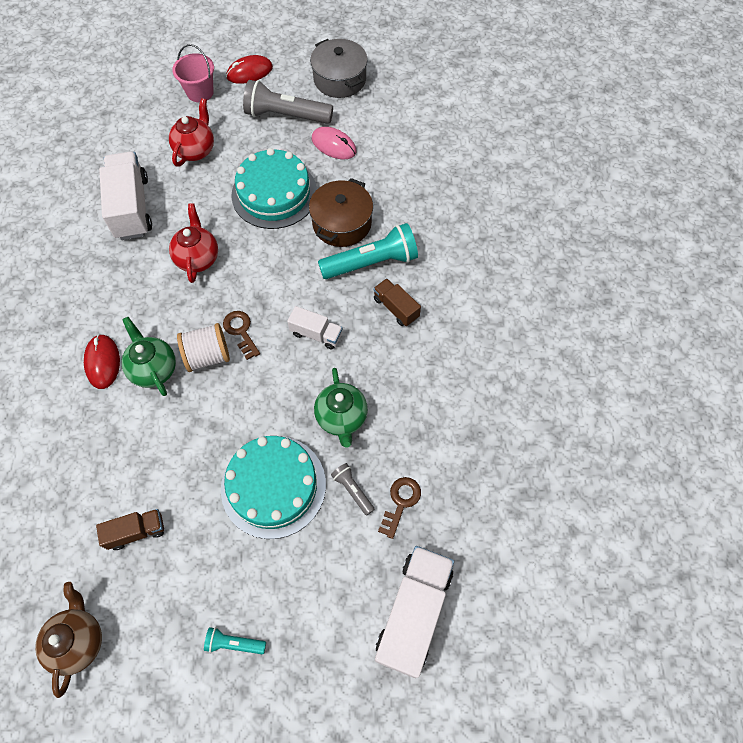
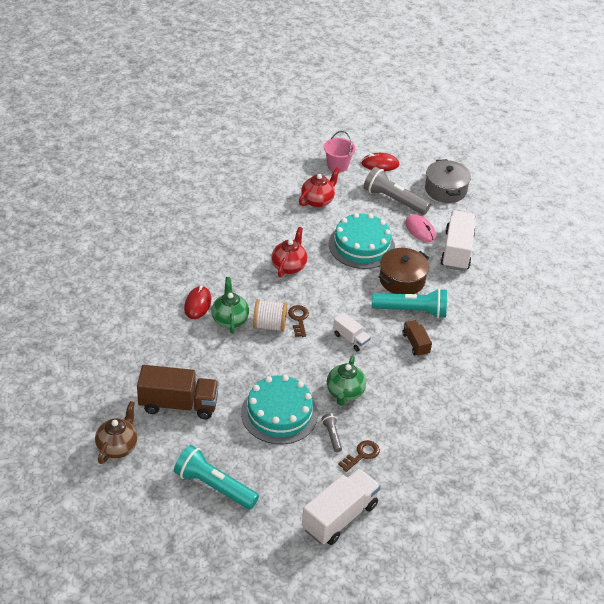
camera: 20 degrees right, 20 degrees down
(132, 208) = (257, 221): white truck -> white truck (457, 251)
(136, 532) = (178, 404): brown truck -> brown truck, size x1.87
(234, 643) = (214, 486): turquoise flashlight -> turquoise flashlight, size x2.08

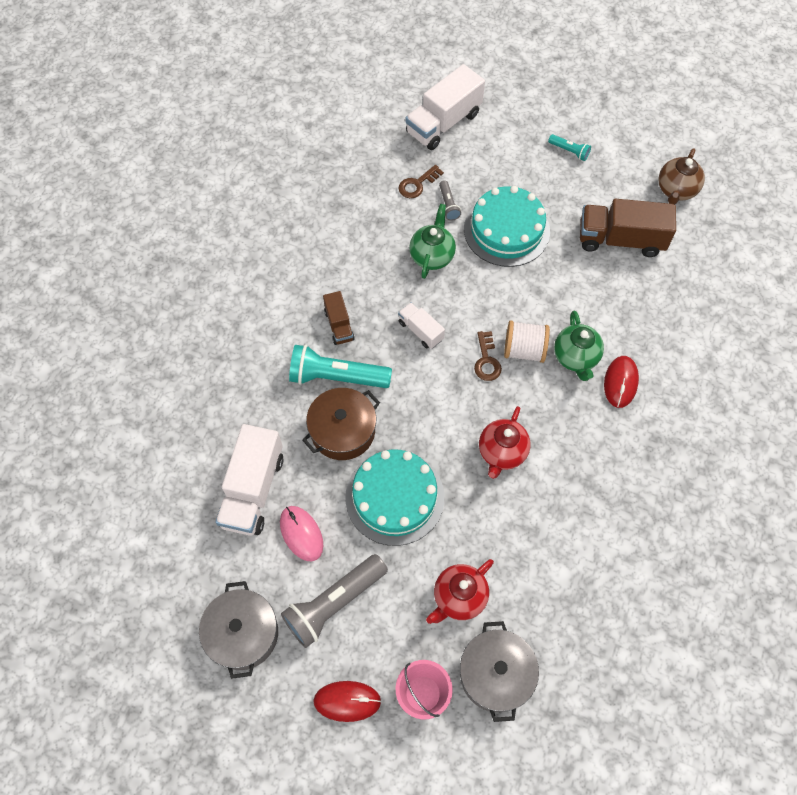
camera: 175 degrees left, 20 degrees up
(214, 486) = (569, 151): turquoise flashlight -> turquoise flashlight, size x0.48
(296, 171) = (495, 674): none -> grey pot
(393, 200) = (334, 603): grey flashlight -> grey flashlight turned 105 degrees clockwise

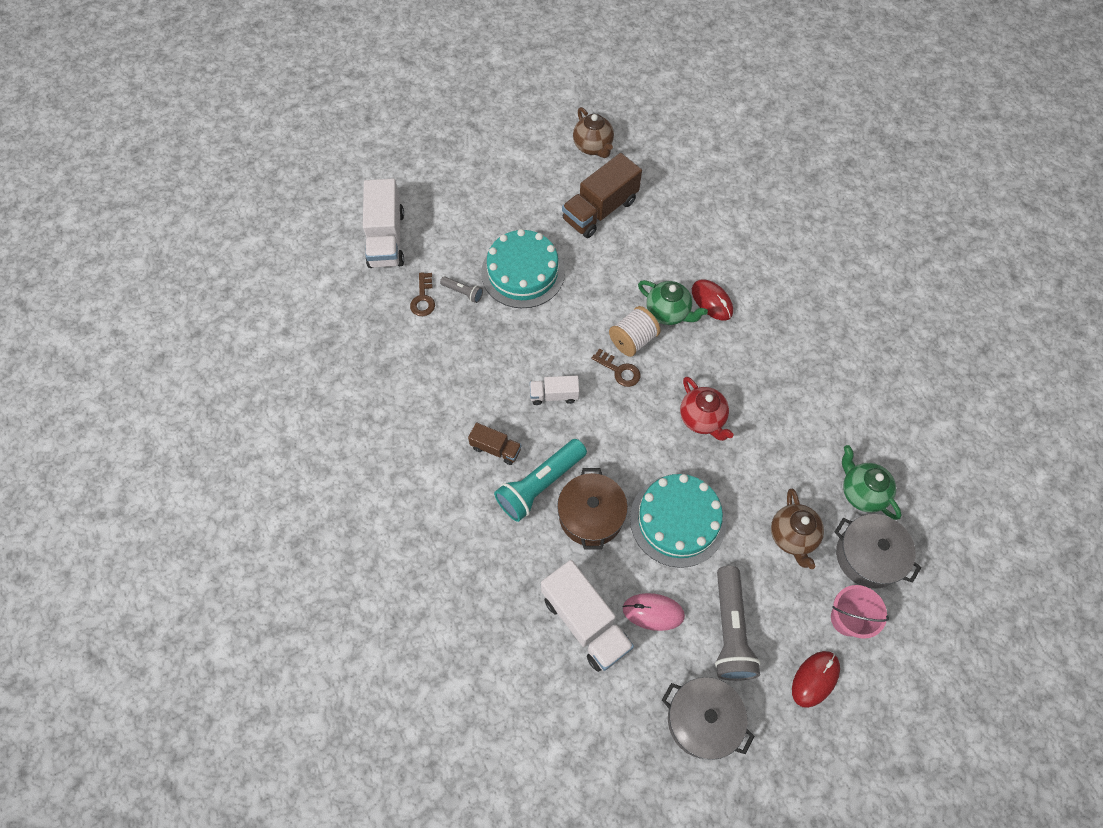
camera: 50 degrees left, 0 degrees up
(432, 256) = (497, 338): green teapot -> green teapot (861, 492)
(459, 597) = (792, 536): red teapot -> brown teapot
(569, 151) = (496, 181): turquoise flashlight -> none

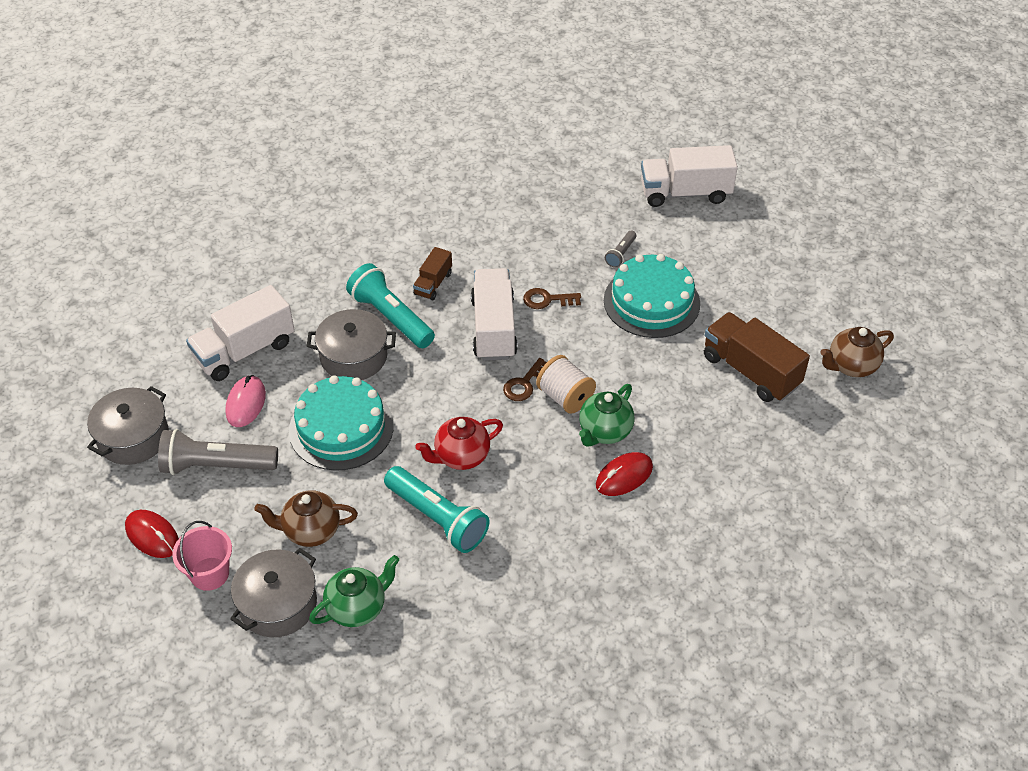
camera: 90 degrees right, 15 degrees down
(423, 298) = (611, 224): brown key -> brown key (547, 300)
(554, 395) = (494, 328): white truck -> white truck, size x1.87
(591, 515) = (353, 357): brown pot -> grey pot
(767, 435) = (437, 518): none -> turquoise flashlight

